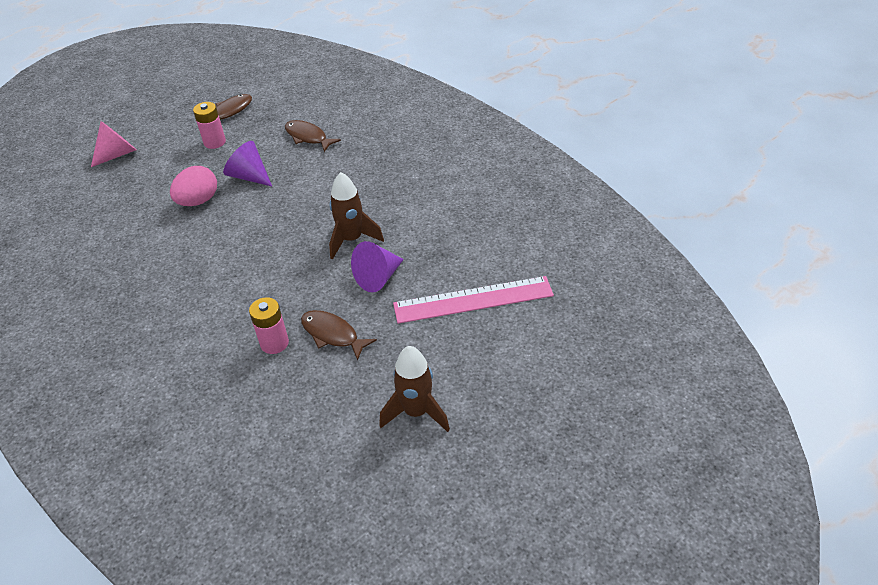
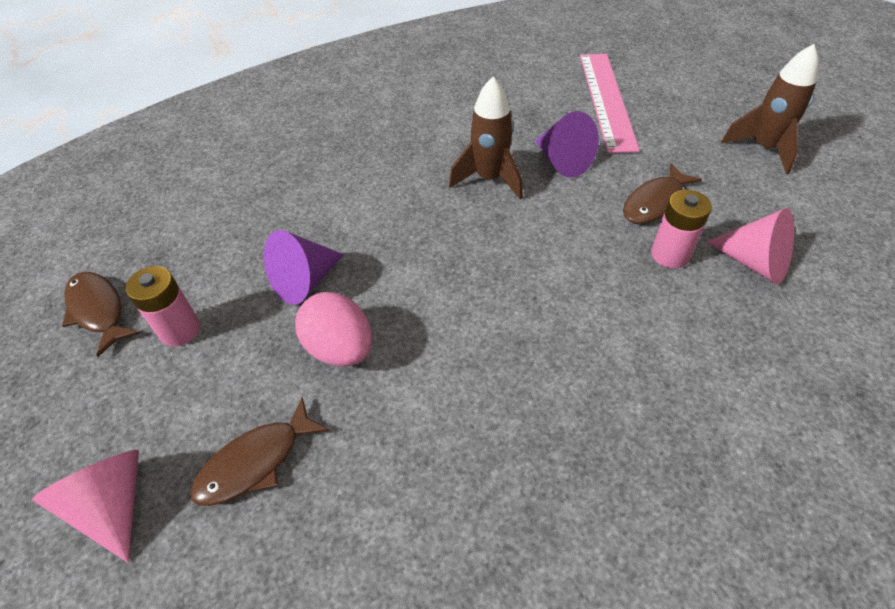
camera: 80 degrees left, 5 degrees up
(266, 393) = (754, 263): none -> pink cone
(308, 137) = (242, 212): brown fish -> brown fish (256, 462)

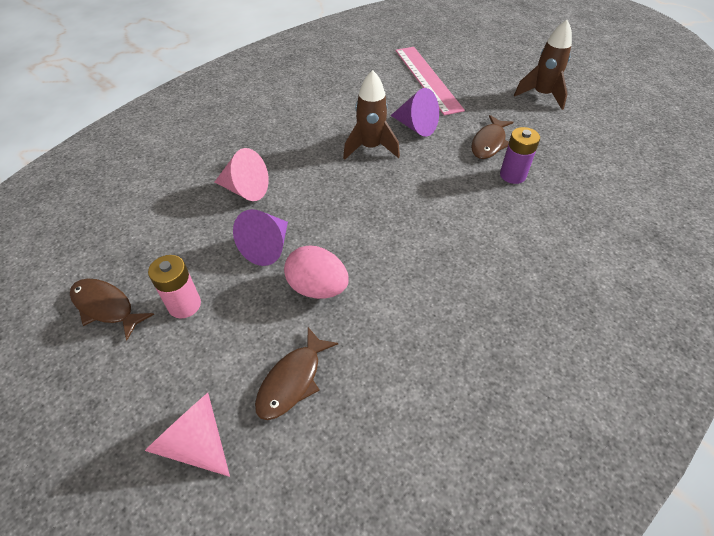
camera: 20 degrees left, 0 degrees up
(670, 255) = (512, 175): pink battery -> purple battery
(754, 263) = (566, 169): pink cone -> pink cone (245, 190)

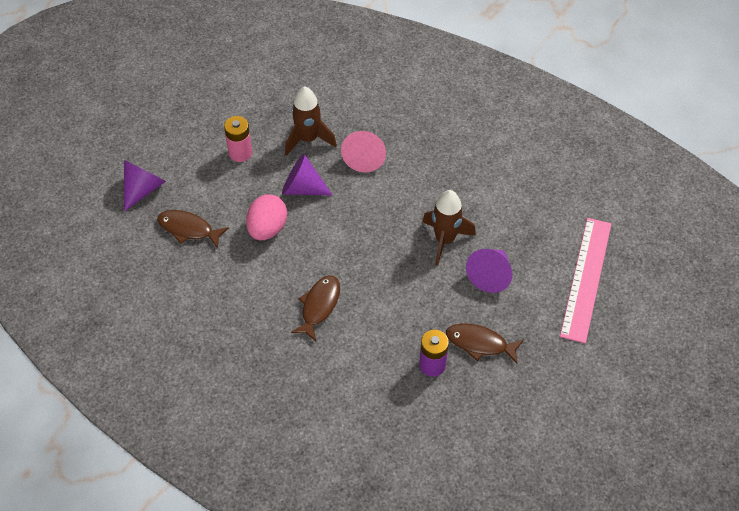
camera: 80 degrees right, 5 degrees up
(106, 307) = (232, 110): brown fish -> brown fish (319, 306)
(195, 441) = (143, 189): pink cone -> purple cone
(427, 79) = (586, 278): pink ruler -> pink ruler turned 45 degrees counterclockwise
(541, 95) = (589, 399): brown rocket -> brown rocket (308, 139)

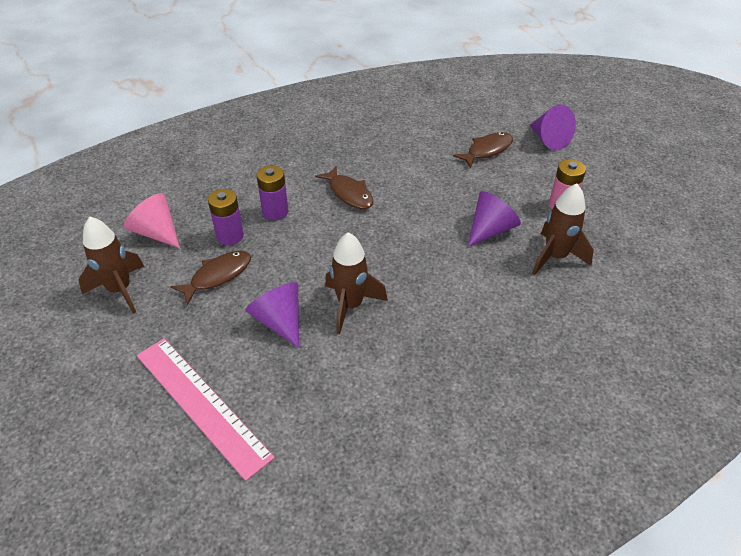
camera: 120 degrees right, 10 degrees down
(267, 228) = (456, 192): pink egg -> none
(364, 157) = (504, 290): pink cone -> pink cone (156, 232)
(380, 349) = (275, 212): none -> purple battery
(543, 403) = (120, 290): none -> brown rocket

